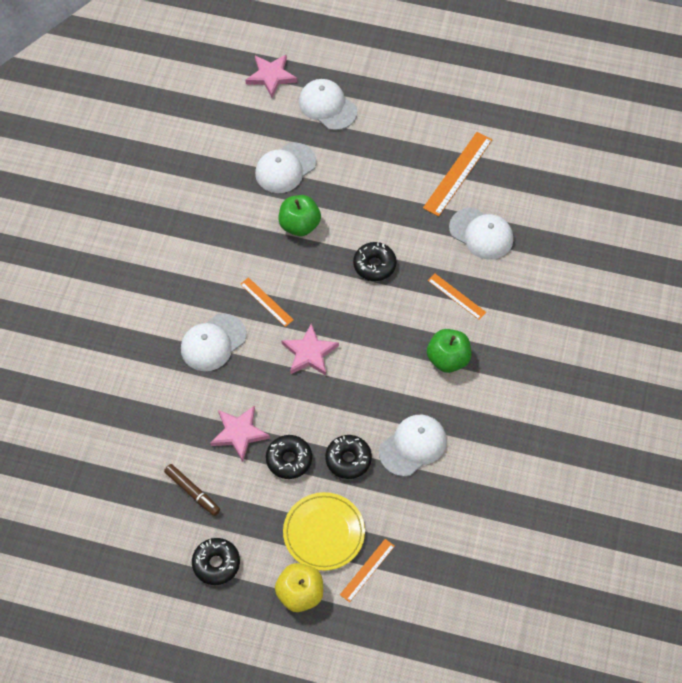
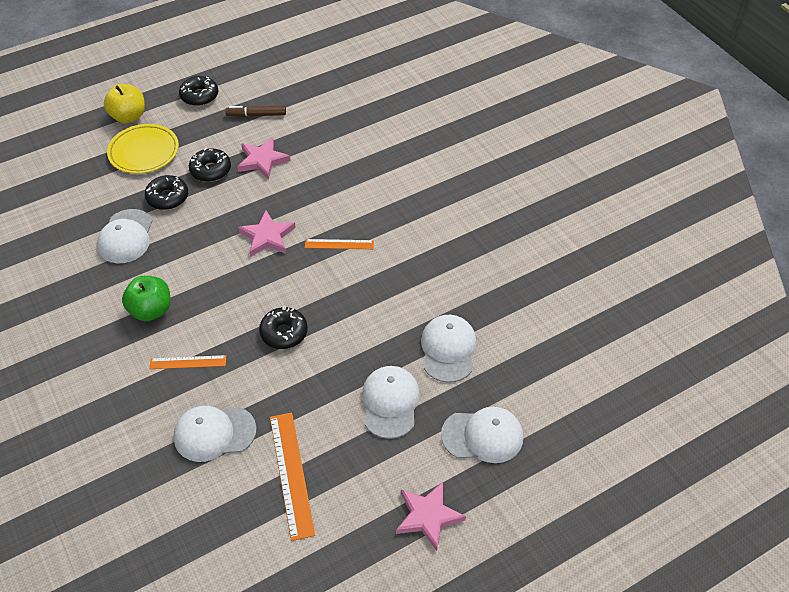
camera: 135 degrees right, 10 degrees down
(213, 342) = (345, 193): white cap -> white cap (390, 403)
(271, 76) = (566, 420): pink star -> pink star (428, 516)
(299, 225) = (380, 315): green apple -> none
(367, 570) = (94, 153): orange ruler -> none

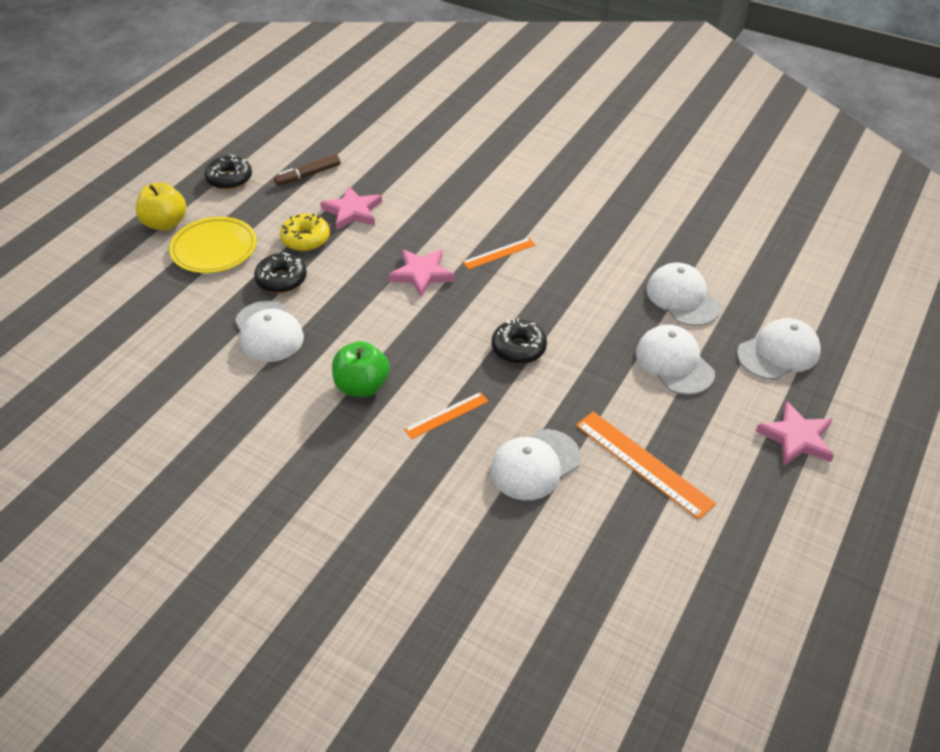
camera: 30 degrees left, 5 degrees down
(211, 170) = (305, 239): black donut -> yellow donut

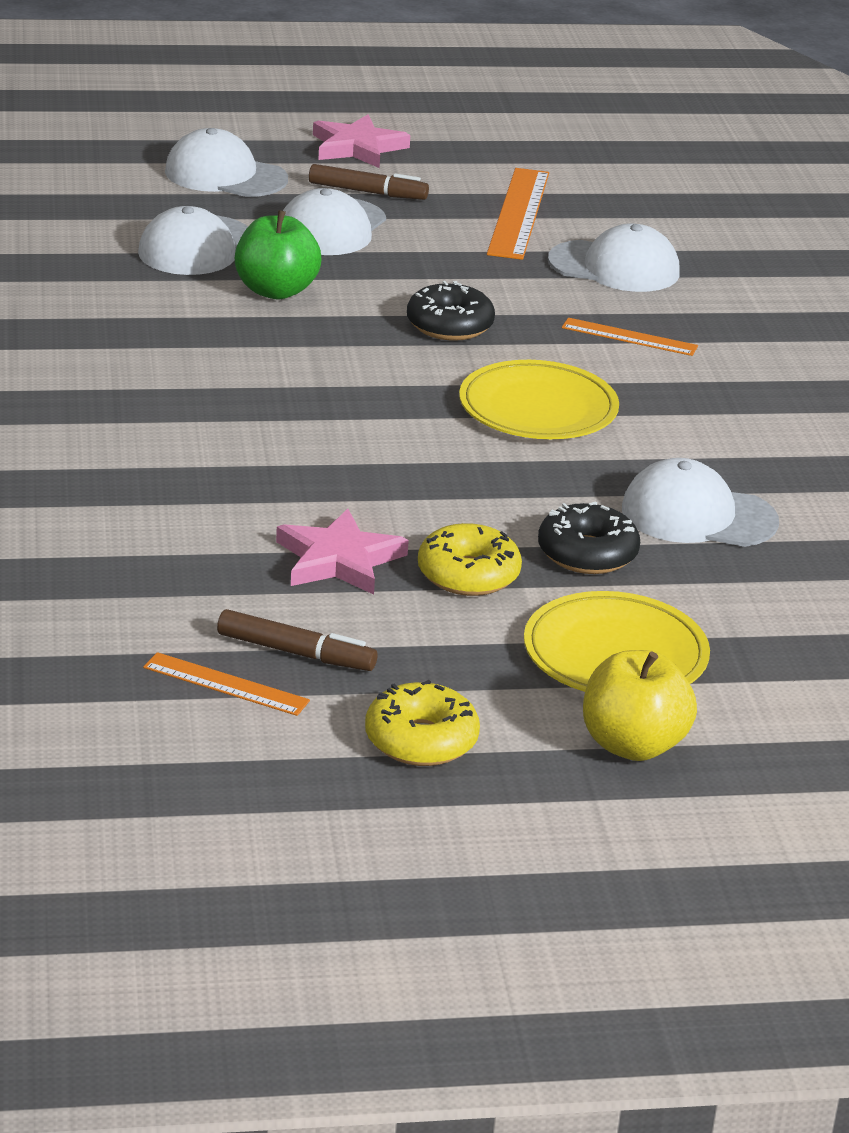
camera: 130 degrees left, 15 degrees down
(229, 179) = (421, 740): black donut -> yellow donut
(268, 332) = (698, 515): white cap -> white cap turned 105 degrees counterclockwise
(362, 386) = (675, 406): green apple -> green apple (276, 291)
(408, 333) = (538, 409): none -> yellow plate
(421, 274) = (405, 440): pink star -> none
(499, 253) = (273, 395): orange ruler -> orange ruler (226, 684)
(718, 405) = (367, 192): none -> brown marker

